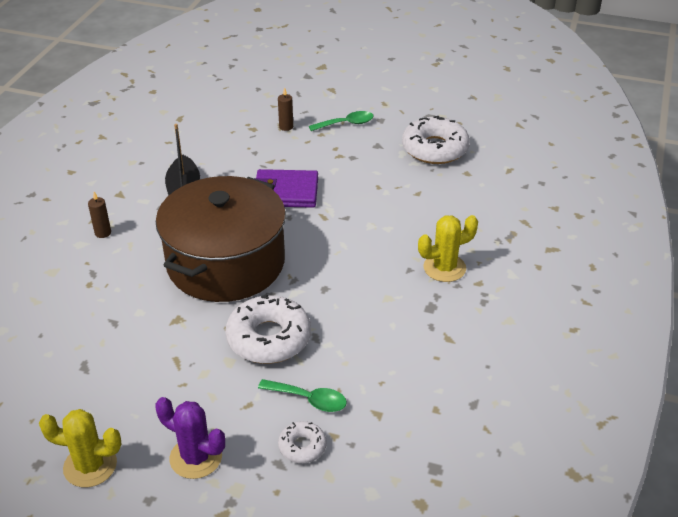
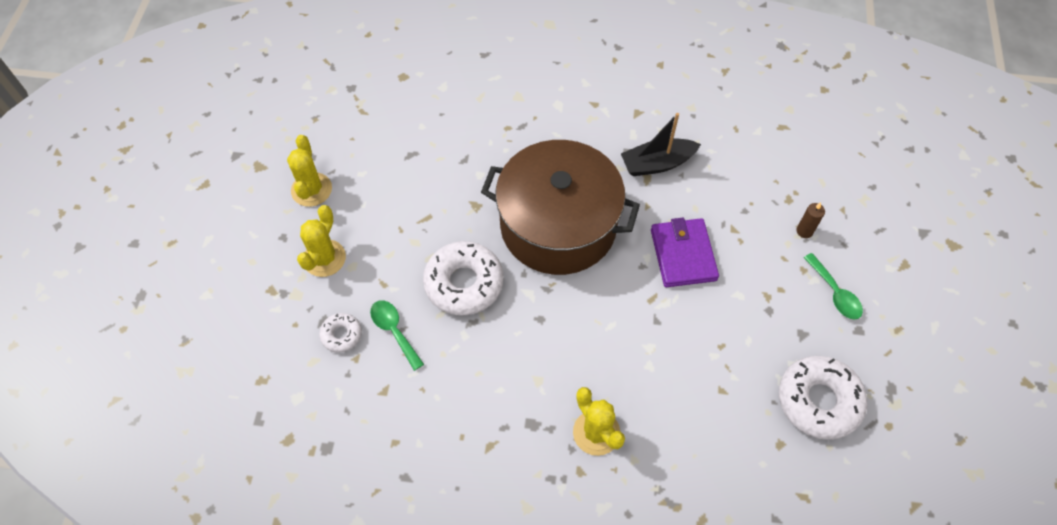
camera: 80 degrees right, 20 degrees up
(103, 233) = (577, 117): brown candle -> none
(196, 457) = (324, 258): purple cactus -> yellow cactus
(309, 399) = (394, 331): green spoon -> green spoon turned 135 degrees clockwise

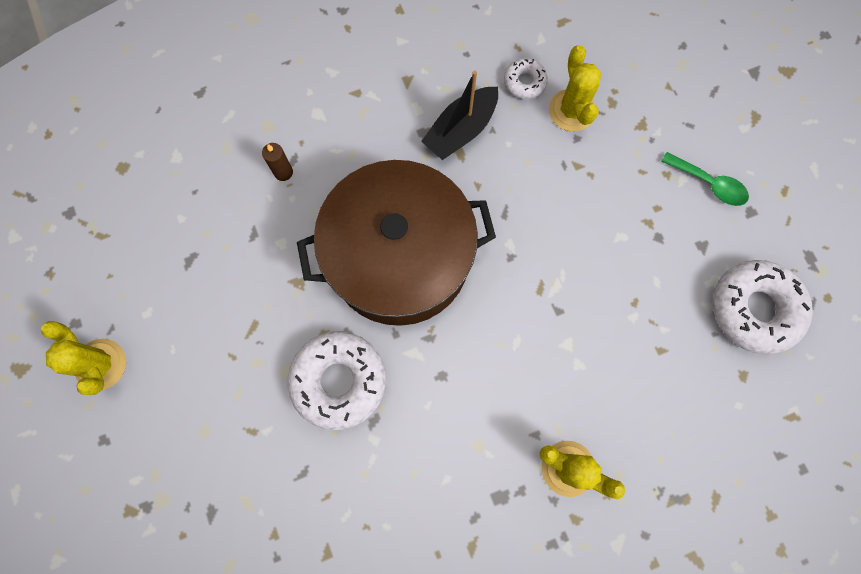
camera: 30 degrees left, 15 degrees up
(324, 258) = (167, 439): yellow cactus -> yellow cactus (571, 110)
(341, 335) = (242, 517): white donut -> white donut (524, 82)
(394, 331) = (296, 479): green spoon -> none
(683, 255) = (544, 222): purple wallet -> none
(804, 231) = (645, 130): brown candle -> brown candle (283, 172)

